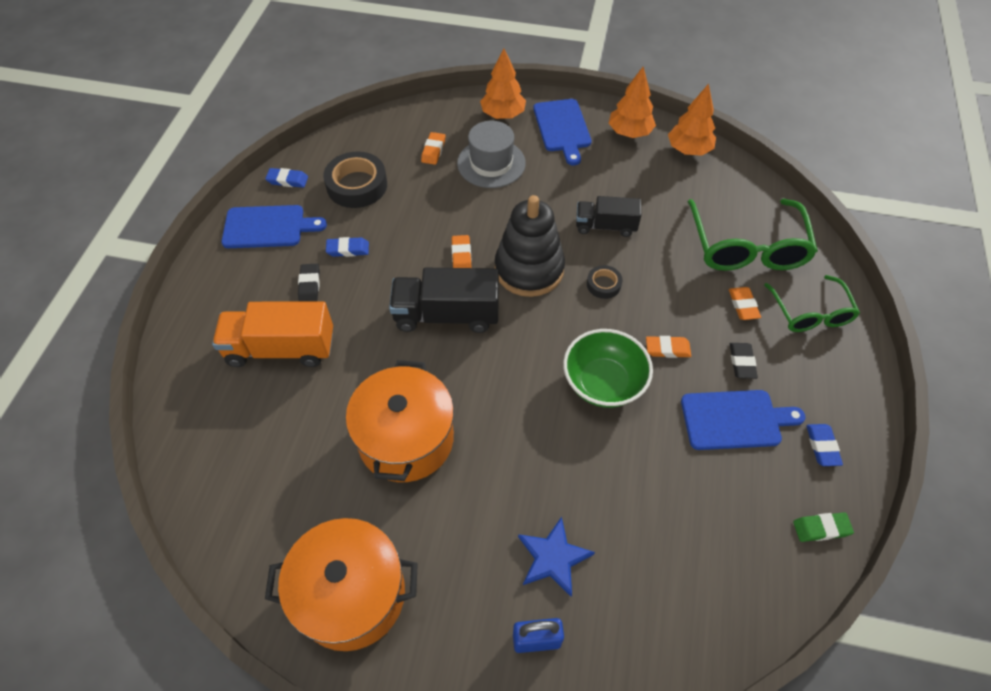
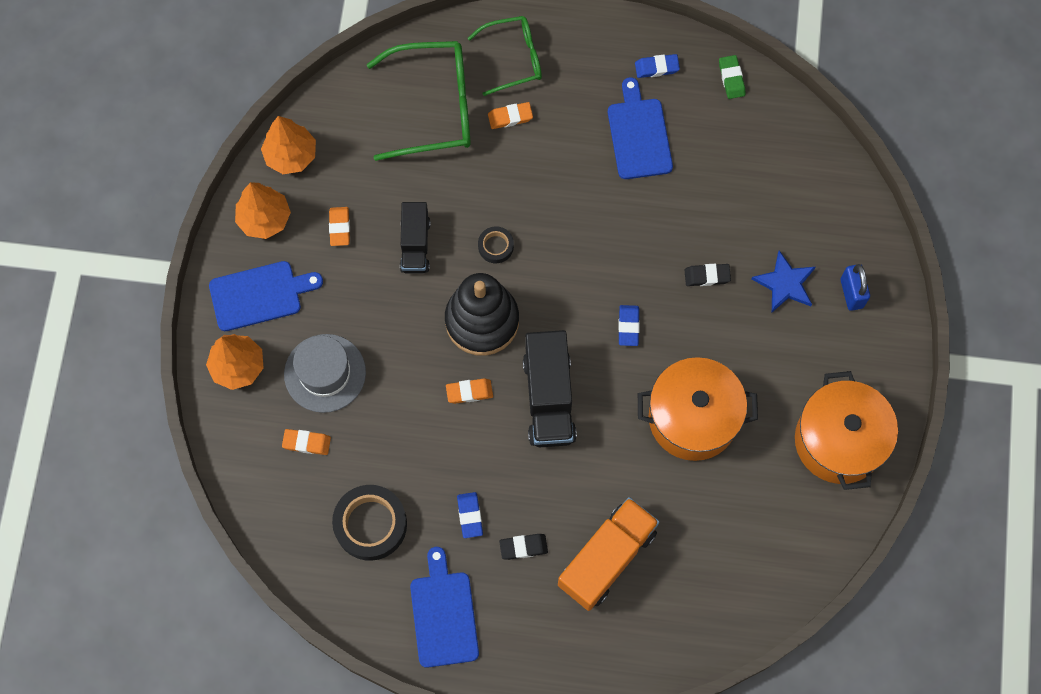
camera: 95 degrees left, 15 degrees up
(281, 348) = (607, 558): orange truck -> orange truck turned 135 degrees counterclockwise
(287, 180) = (367, 609): blue eraser -> blue eraser (628, 326)
(603, 383) = (613, 246): green bowl -> none
(667, 349) = (569, 188): orange eraser -> orange eraser (339, 227)
(742, 362) = (577, 124): black eraser -> black eraser (707, 276)

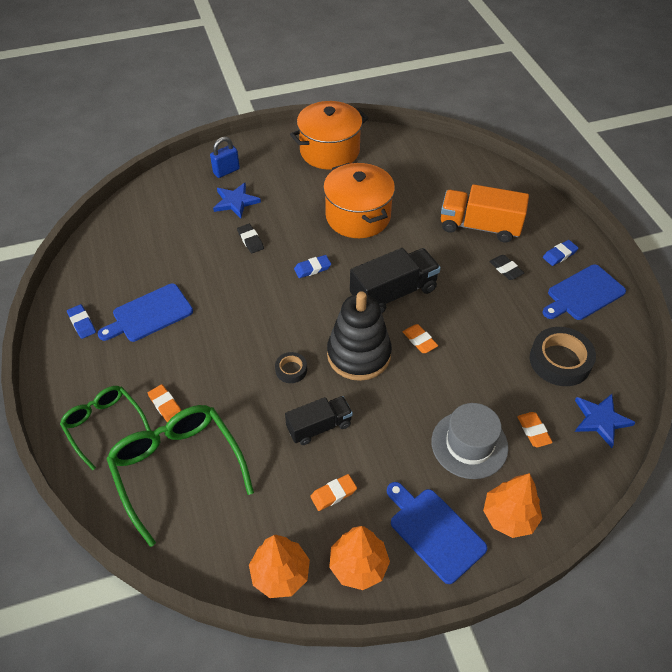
camera: 115 degrees left, 20 degrees down
(283, 517) = (600, 420): none -> blue star
(470, 516) = (508, 305): blue eraser -> blue eraser (559, 255)
(731, 78) = (78, 276): green eraser -> none

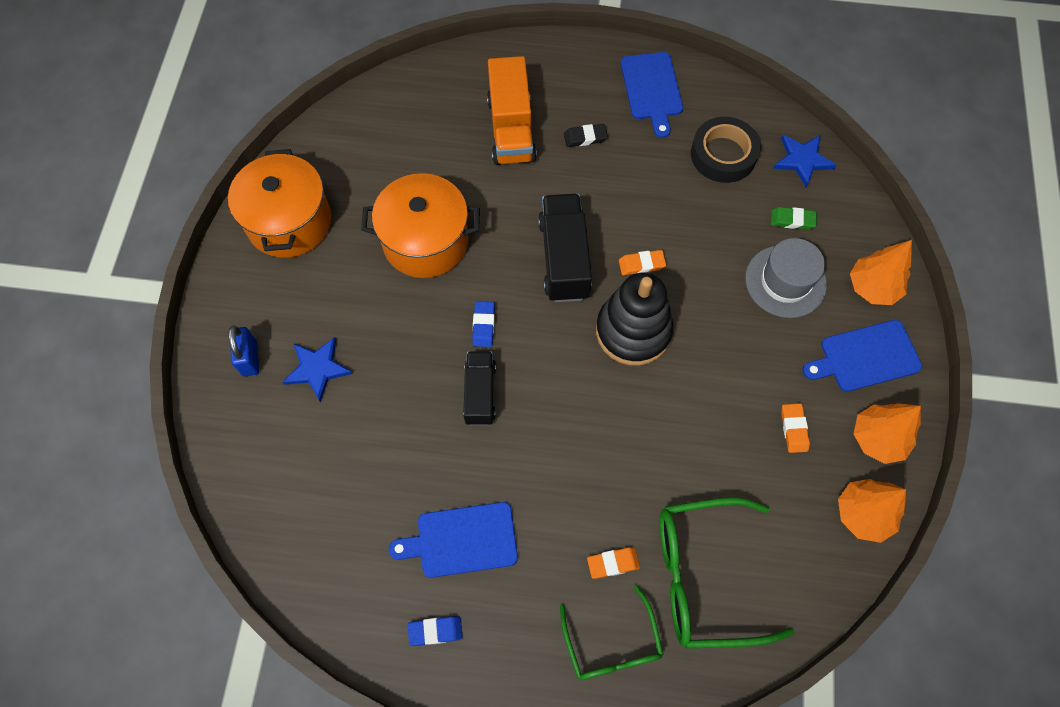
camera: 65 degrees left, 15 degrees up
(104, 425) = (612, 644): green glasses -> green glasses turned 90 degrees counterclockwise
(149, 314) = (462, 540): blue cutting board -> blue cutting board turned 90 degrees clockwise
(250, 240) = (398, 376): black eraser -> none
(291, 370) = (623, 408): black tape -> none
(319, 427) = (709, 410): black truck -> black truck (480, 393)
(479, 227) = (511, 129): orange truck -> orange truck turned 45 degrees counterclockwise
(533, 431) = (792, 220): orange eraser -> green eraser
(559, 255) = (590, 80): blue eraser -> none

